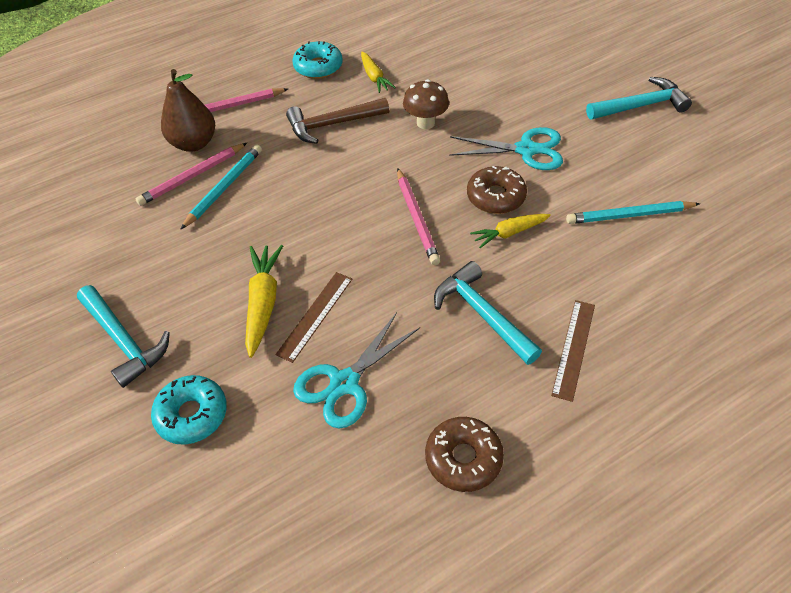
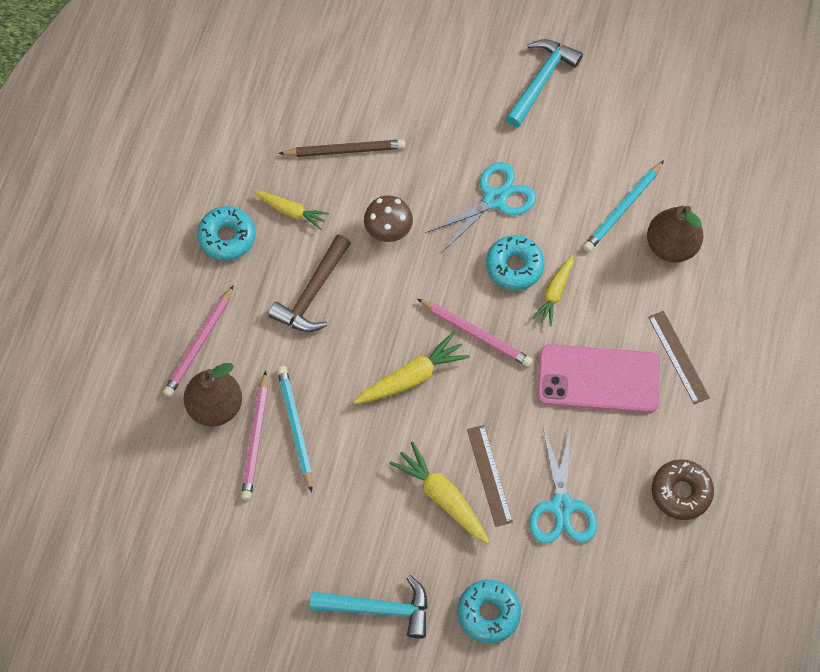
camera: 45 degrees left, 15 degrees up
(337, 212) = (411, 377): none -> yellow carrot
(448, 67) = (345, 150): none -> brown pencil
(482, 314) = (598, 379): turquoise hammer -> pink phone
(495, 197) = (514, 266): brown donut -> turquoise donut
(649, 265) = (671, 246): none -> brown pear

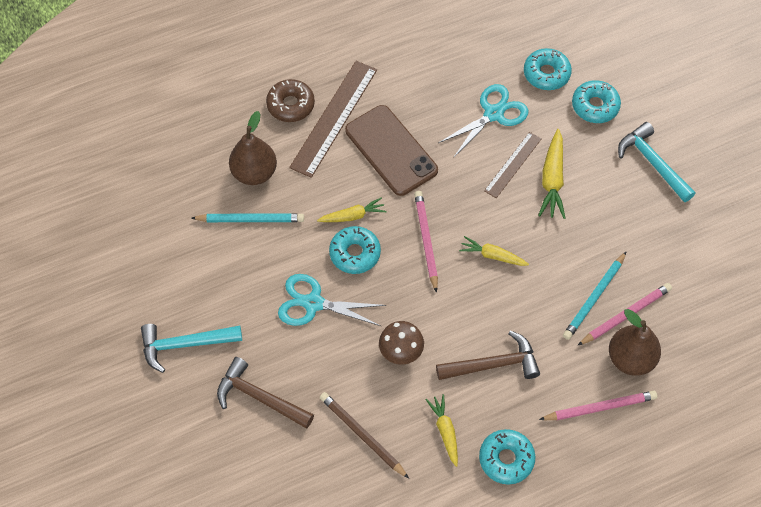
camera: 130 degrees left, 5 degrees down
(411, 377) = (493, 256): yellow carrot -> yellow carrot, size x0.66
(445, 101) = (259, 397): none -> brown hammer
(566, 600) = (546, 74): none -> turquoise donut
(598, 379) = (391, 150): pink phone -> brown phone
(678, 357) = (333, 118): brown ruler -> brown ruler, size x1.73
(681, 492) = (423, 61): brown donut -> brown donut (290, 105)

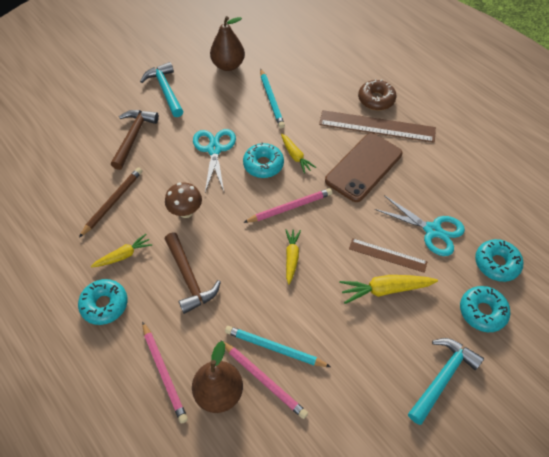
camera: 75 degrees right, 5 degrees down
(254, 173) = (310, 93): brown pear -> brown pear (228, 65)

